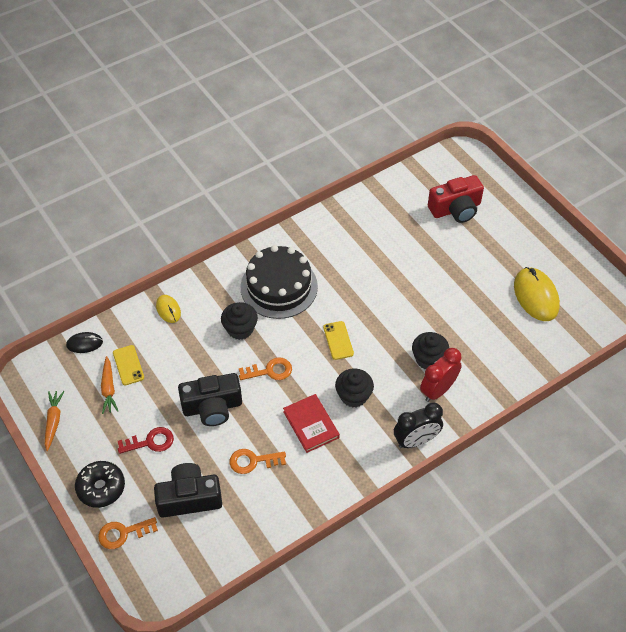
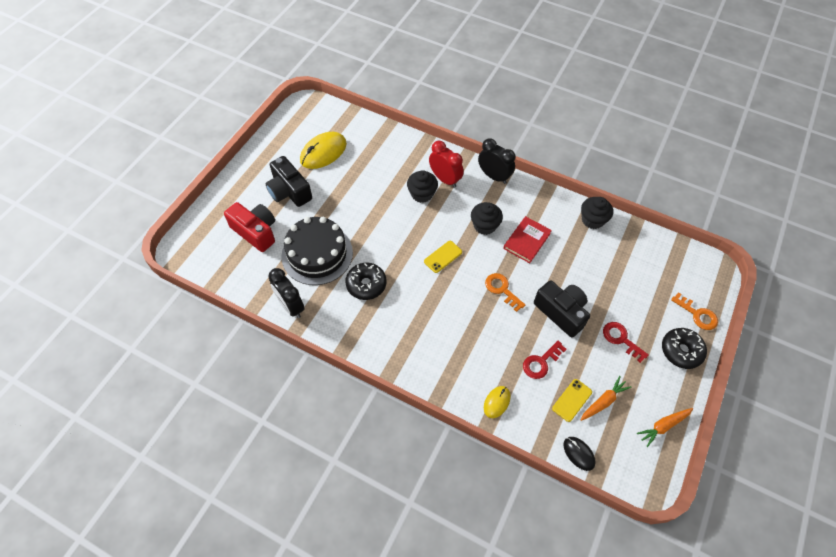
camera: 120 degrees left, 5 degrees up
(177, 362) = (541, 362): none -> red key
(189, 498) = (639, 287): black camera -> black camera (289, 191)
(240, 329) = (478, 332): black cupcake -> black cupcake (592, 220)
(253, 461) = (581, 262): orange key -> none
(279, 287) = (416, 325): black cake -> black cake (317, 254)
(345, 267) = (366, 284): none -> black donut
(357, 207) = (291, 306): none -> black clock
(438, 390) = (445, 179): red clock -> red clock turned 150 degrees counterclockwise

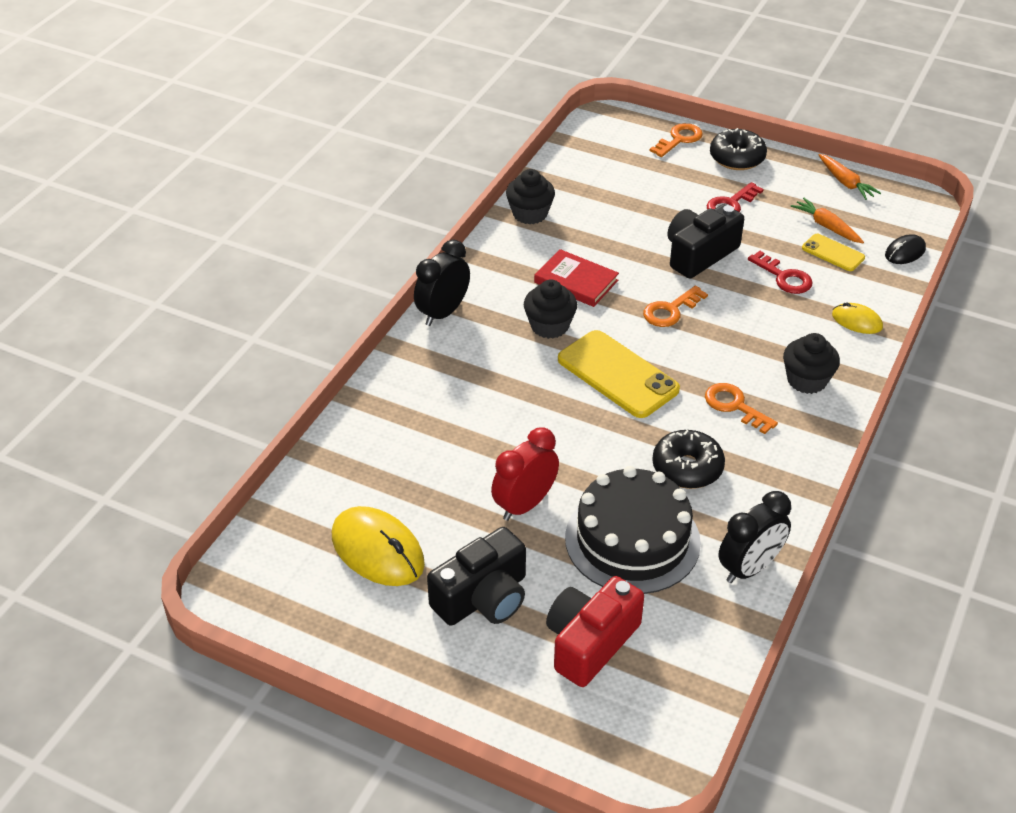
camera: 90 degrees left, 15 degrees down
(415, 315) = (734, 406): none -> orange key
(422, 194) = (484, 401): black cupcake -> black cupcake (806, 380)
(443, 257) = (617, 374): yellow phone -> yellow phone, size x1.87
(445, 179) = (449, 372): red clock -> red clock (524, 504)

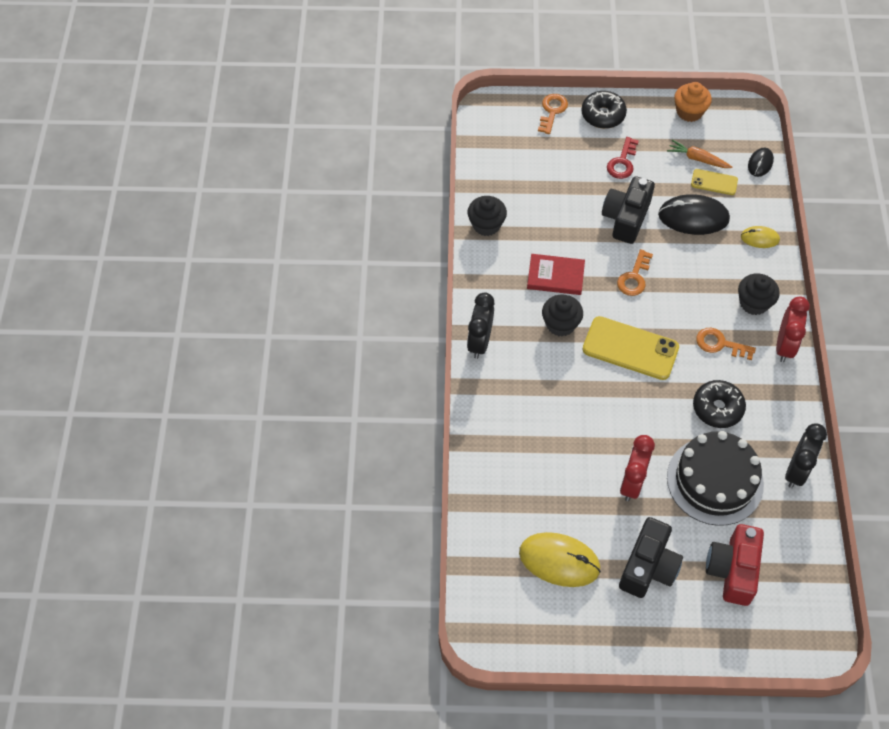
camera: 25 degrees left, 15 degrees up
(784, 277) = (693, 217): red key -> black mouse
(819, 435) = (784, 346): none -> red clock
(845, 182) = (689, 112): orange carrot -> orange cupcake

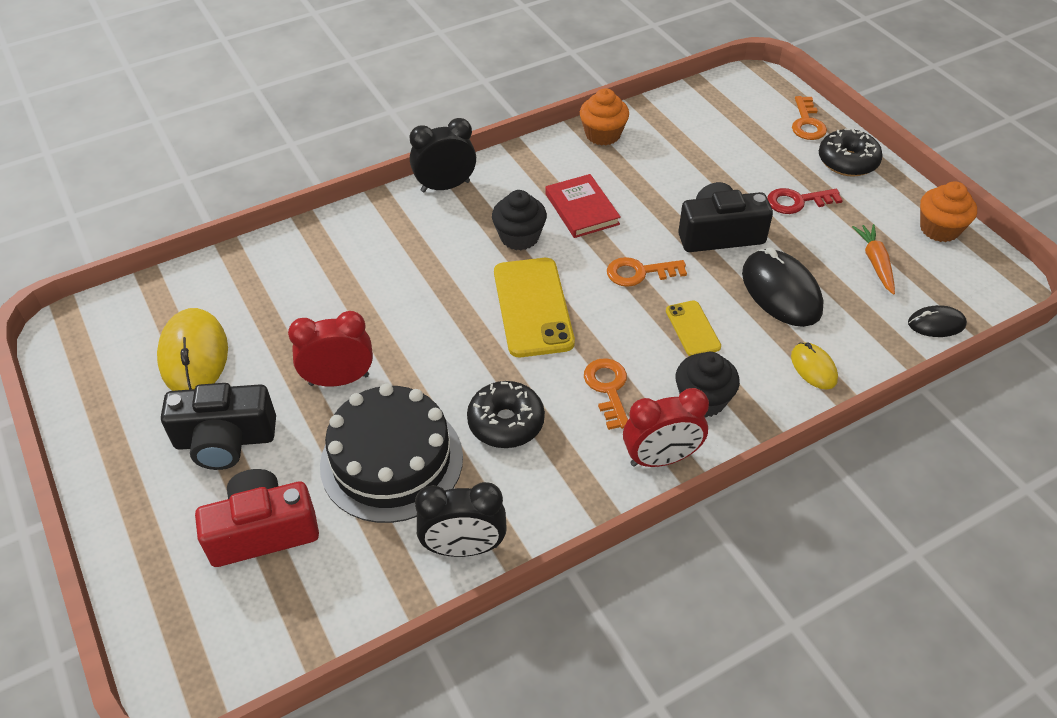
camera: 60 degrees right, 10 degrees down
(486, 225) = (603, 134): black cupcake -> orange cupcake
(552, 111) = (807, 123): orange key -> orange key turned 105 degrees clockwise
(714, 182) = (856, 291): yellow phone -> yellow phone (692, 329)

